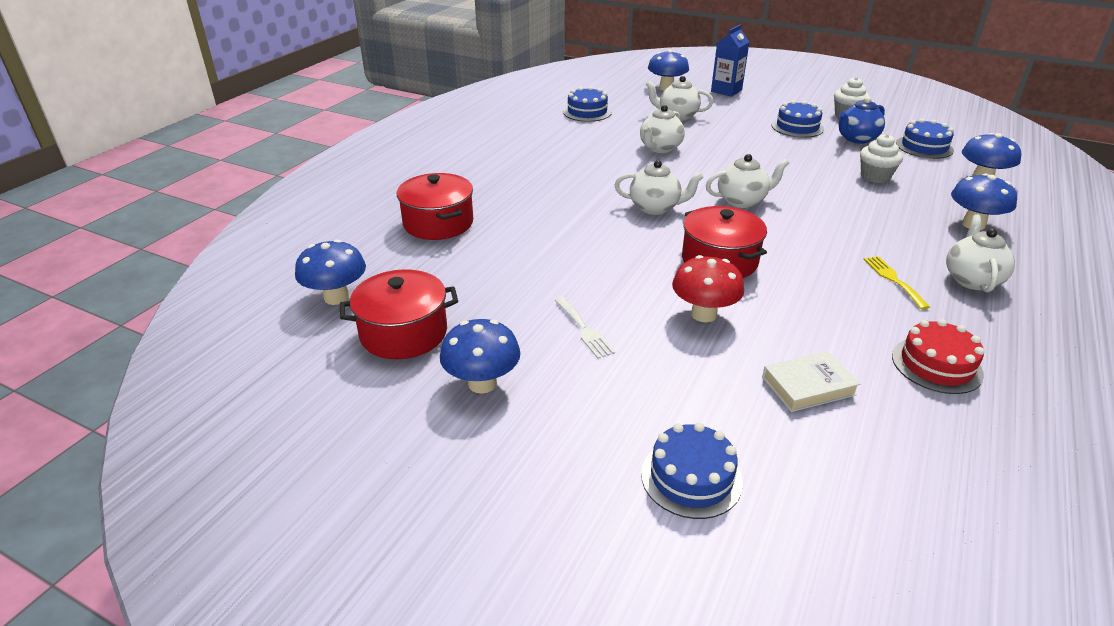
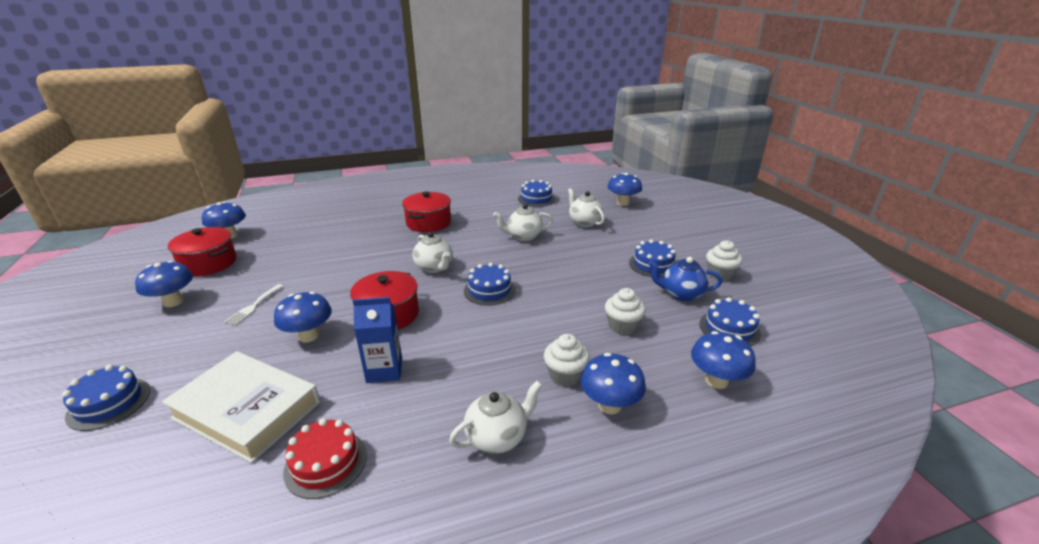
camera: 45 degrees right, 5 degrees down
(438, 223) = (332, 223): red pot -> red pot (428, 223)
(703, 314) = (309, 336): red mushroom -> blue mushroom
(726, 91) = (662, 220): blue carton -> blue carton (384, 370)
(742, 201) = (489, 290): white teapot -> blue cake
(808, 386) = (247, 410): white book -> white book, size x1.92
(893, 279) = (447, 395): yellow fork -> none
(918, 224) = (565, 375): none -> white cupcake

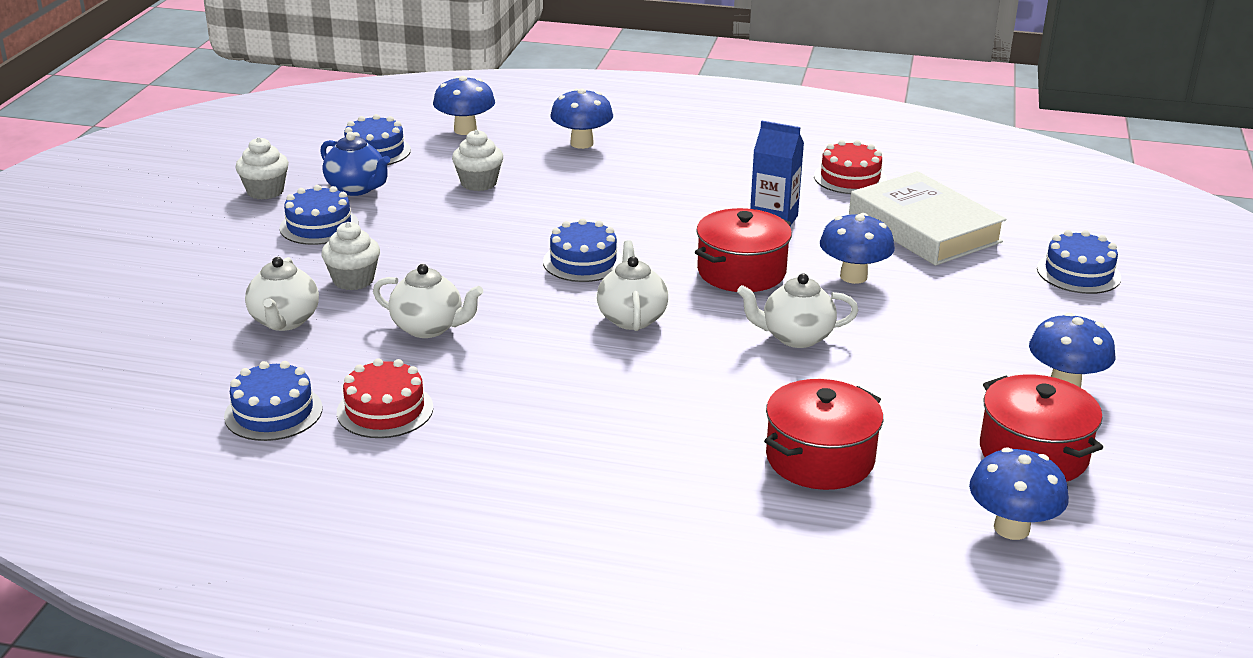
camera: 150 degrees left, 0 degrees up
(253, 306) = (932, 339): white fork -> none
(428, 223) = (566, 419): red pot -> red pot (820, 458)
(497, 437) = (698, 154): white teapot -> white teapot (795, 337)
(500, 208) = (385, 410): none -> red cake
(565, 375) = (594, 168): white cupcake -> white cupcake (353, 280)
(622, 203) = (136, 340): blue mushroom -> none

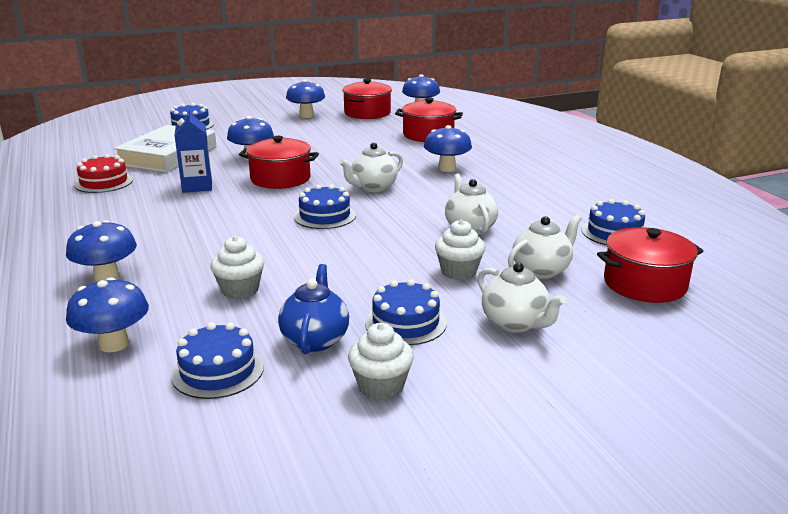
camera: 125 degrees left, 5 degrees down
(170, 360) = (645, 284): none -> red pot
(385, 410) = (556, 210): red cake -> none
(633, 400) = (447, 168): none -> blue mushroom
(795, 337) = (336, 155): white teapot -> white teapot (515, 323)

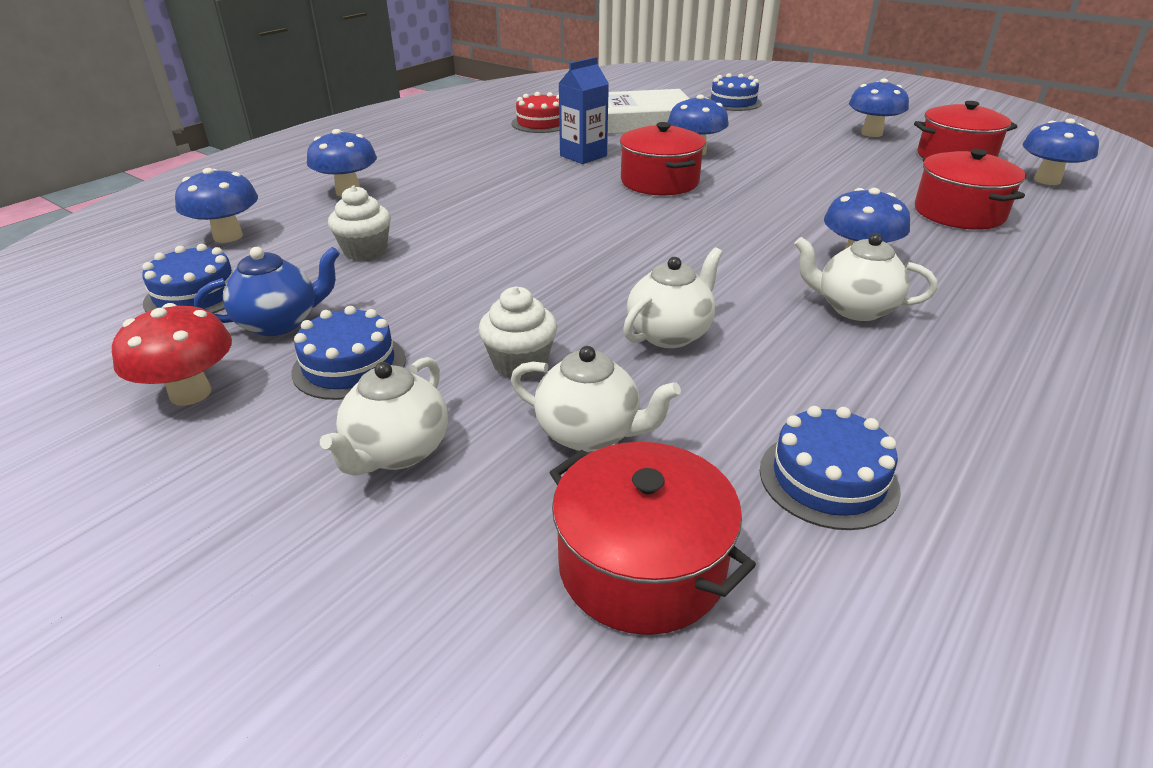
camera: 60 degrees right, 10 degrees up
(325, 216) = (589, 234): blue cake -> none
(373, 188) = (711, 234): white teapot -> white teapot (854, 308)
(381, 386) = (190, 393): white cupcake -> red mushroom

